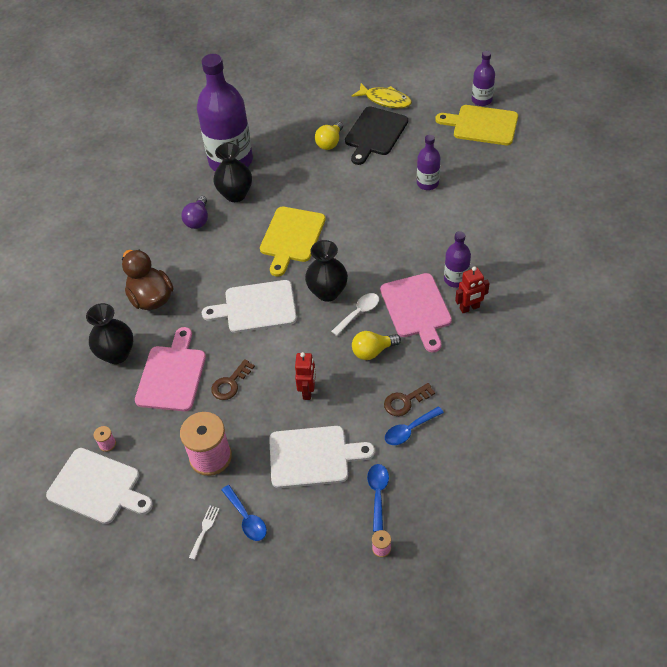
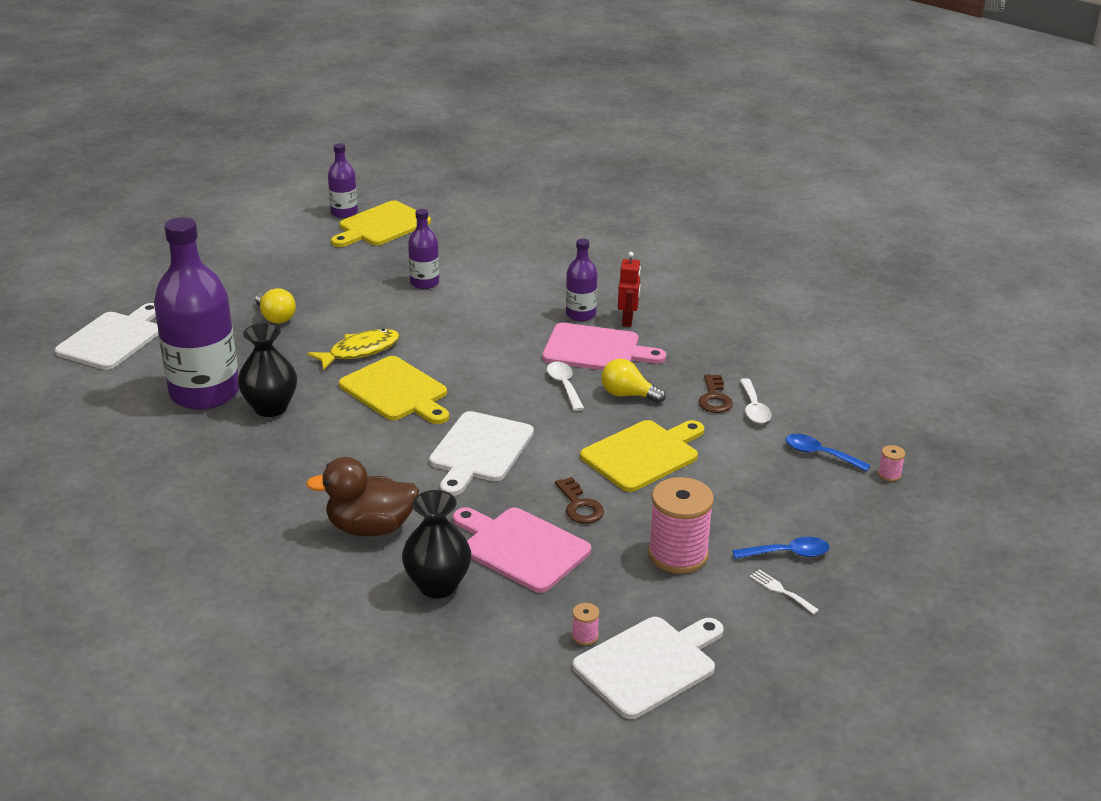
camera: 65 degrees left, 20 degrees down
(198, 220) = (277, 449): purple light bulb -> none
(308, 391) = (643, 454): red robot -> yellow cutting board
(313, 457) = (738, 480): white cutting board -> white cutting board (113, 339)
(327, 292) = (511, 395): black vase -> none
(373, 351) = (628, 395): yellow light bulb -> yellow light bulb turned 105 degrees clockwise
(375, 133) = (303, 286): black cutting board -> none
(385, 100) = (258, 262): yellow fish -> yellow fish (360, 351)
(409, 430) = (754, 408): blue spoon -> white spoon

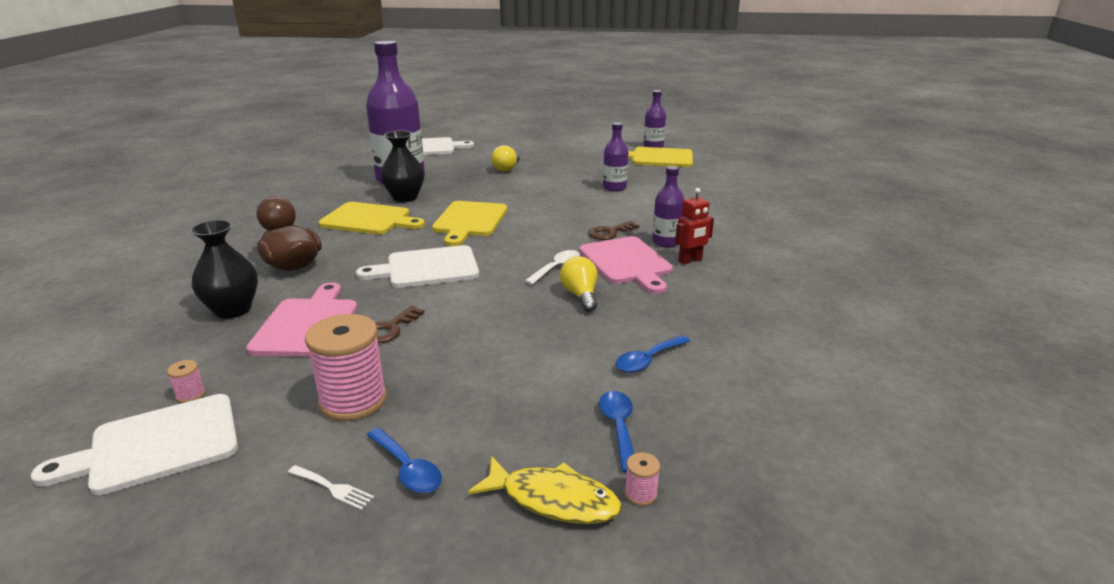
camera: 55 degrees right, 5 degrees down
(360, 351) = (502, 198): yellow fish -> yellow fish (553, 500)
(643, 454) = (498, 331): yellow cutting board -> yellow cutting board (369, 220)
(649, 665) = (156, 445): white cutting board -> white cutting board turned 135 degrees clockwise
(714, 398) = (634, 335): brown key -> brown key (609, 233)
(754, 408) = (648, 360): white spoon -> blue spoon
(781, 591) = (333, 488): white fork -> white fork turned 105 degrees clockwise

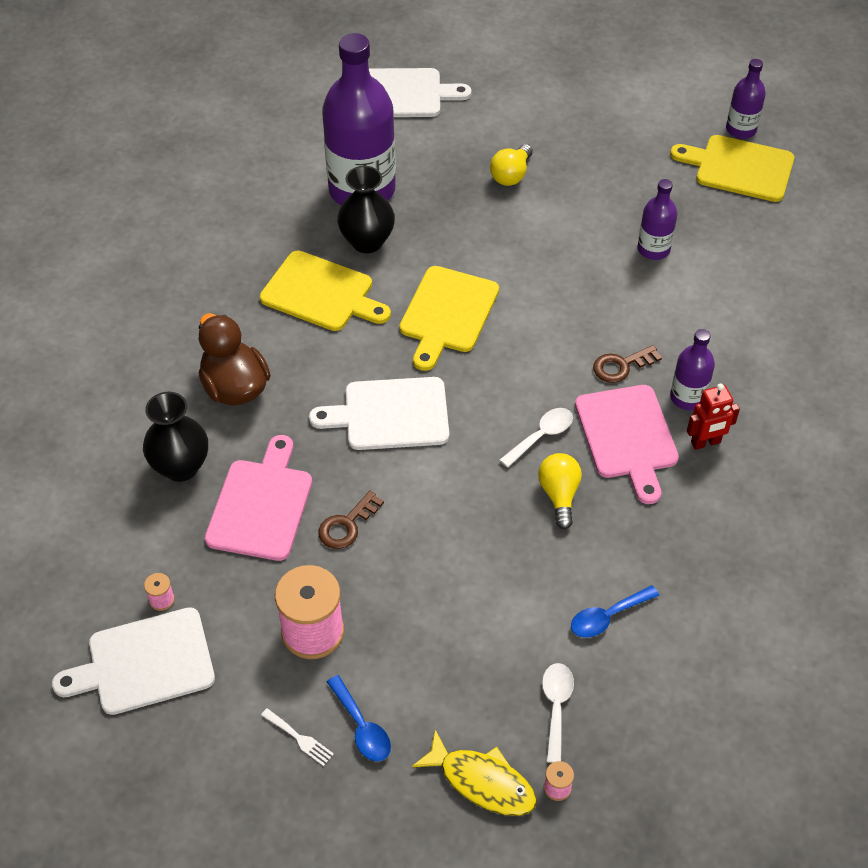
camera: 10 degrees right, 25 degrees up
(619, 428) = (556, 707): blue spoon -> white spoon

